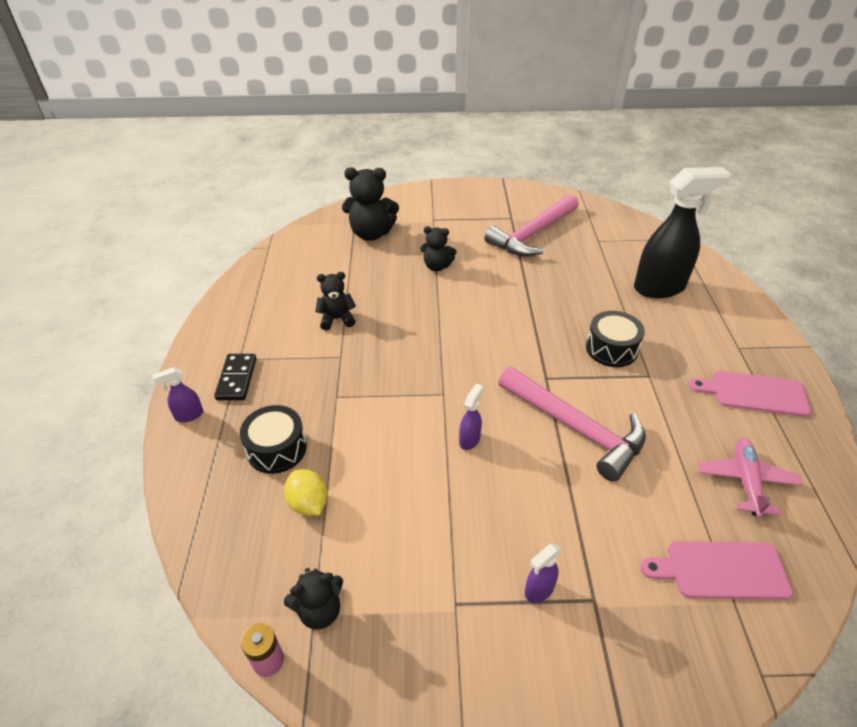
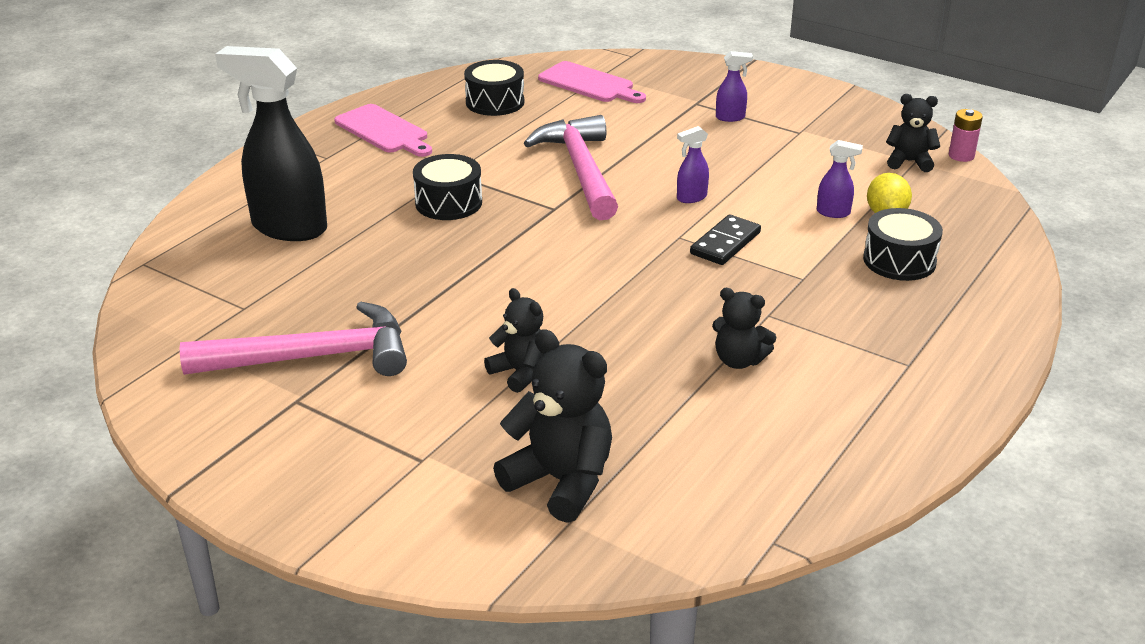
camera: 145 degrees left, 10 degrees down
(189, 415) = (997, 326): purple spray bottle -> purple spray bottle (833, 213)
(236, 378) = (922, 342): black domino -> black domino (725, 243)
(746, 481) = (495, 102): pink plane -> black drum

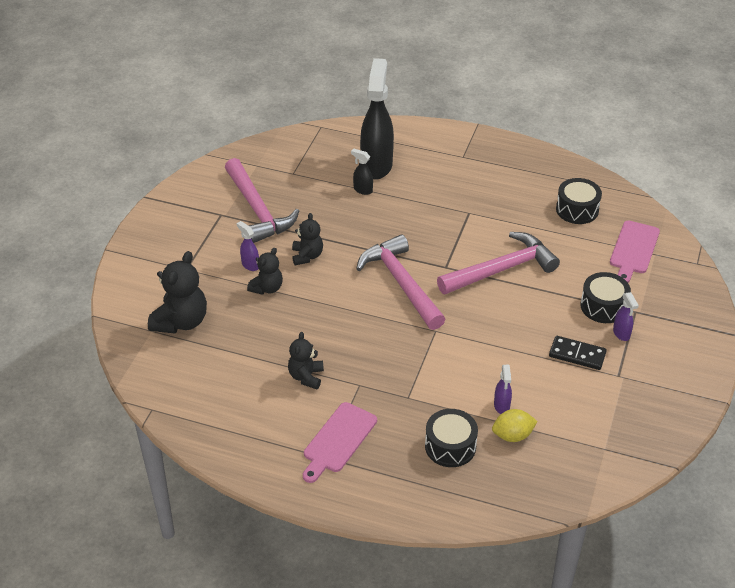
camera: 75 degrees right, 10 degrees up
(338, 248) = (362, 190): none -> black spray bottle
(384, 131) = (508, 171): pink cutting board -> pink cutting board (338, 440)
(448, 203) = (432, 220): black drum -> black drum (603, 306)
(569, 248) = (401, 283): none -> pink hammer
(691, 198) = (489, 329): purple spray bottle -> purple spray bottle (250, 265)
(725, 243) = (436, 354): black domino -> black domino (577, 355)
(909, 162) = (602, 445): black teddy bear -> black teddy bear (307, 256)
(961, 156) = (630, 478): pink battery -> none

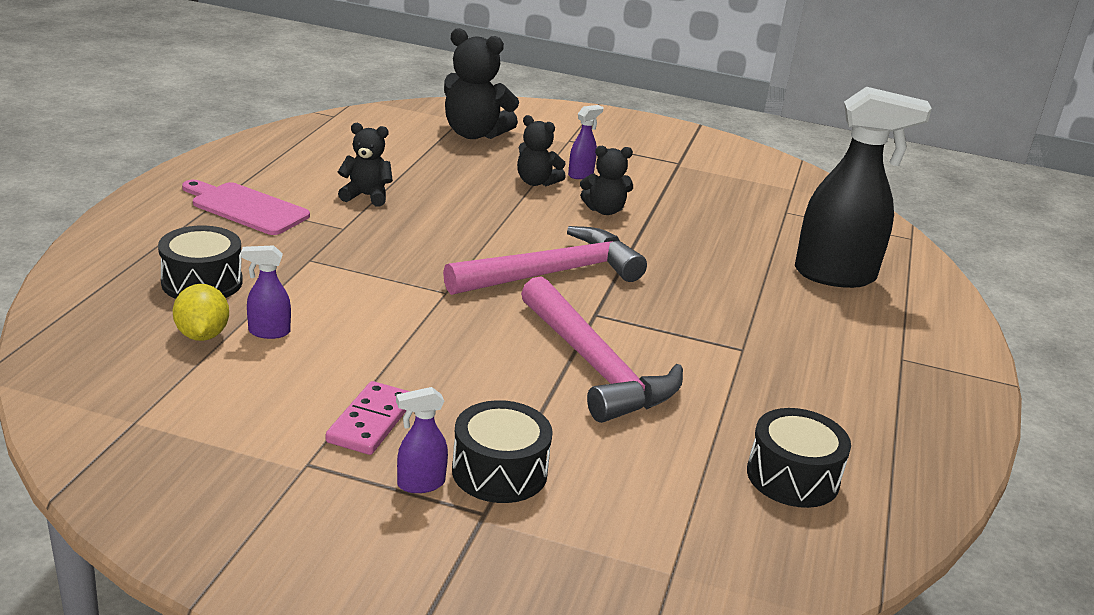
camera: 85 degrees right, 15 degrees down
(258, 210) = (695, 185): pink hammer -> none
(362, 190) = (768, 260): black spray bottle -> none
(577, 355) = (370, 422): black domino -> pink domino
(633, 250) = (680, 541): pink cutting board -> none

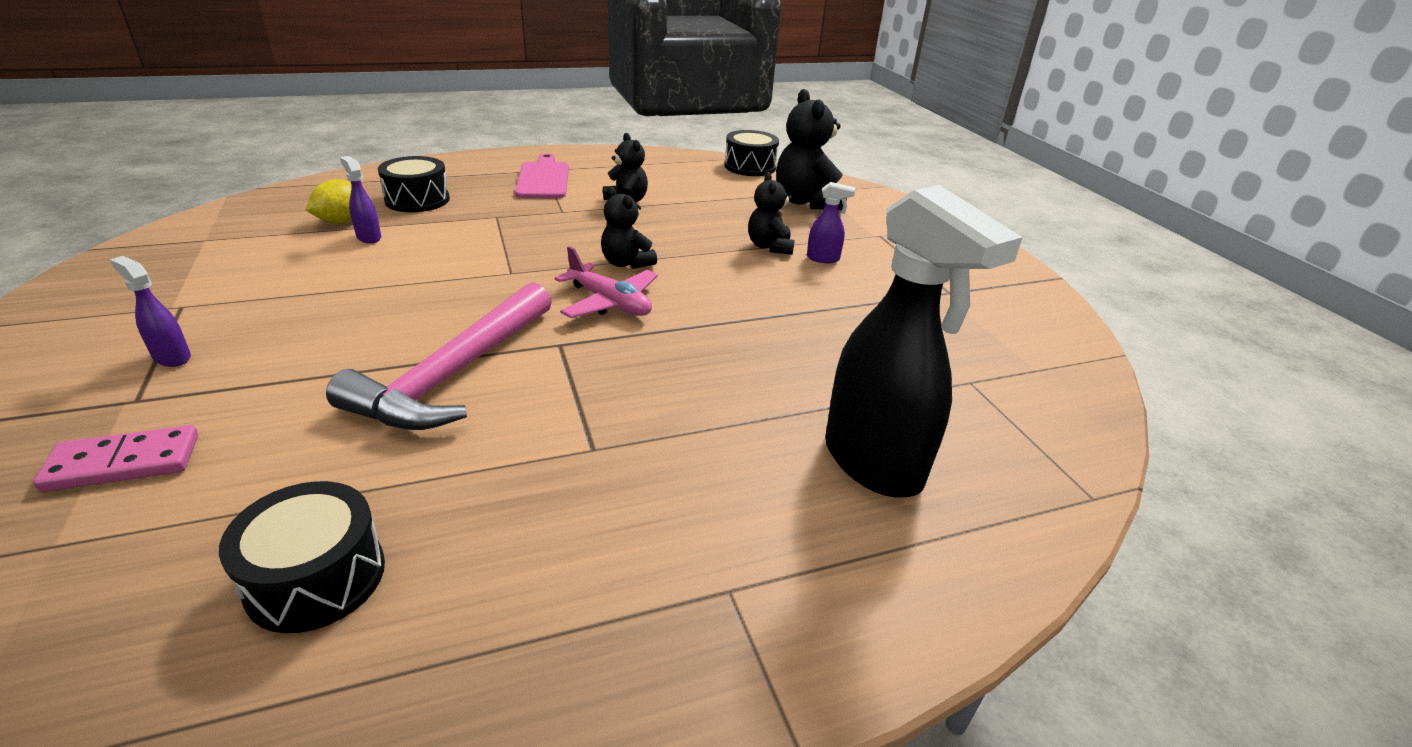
camera: 55 degrees right, 5 degrees up
(370, 422) = (262, 309): pink domino -> pink domino (124, 462)
(499, 471) = (214, 385): black drum -> black drum (750, 167)
(553, 273) = (610, 303): pink hammer -> pink plane
(604, 210) = (773, 288): black teddy bear -> black teddy bear (626, 263)

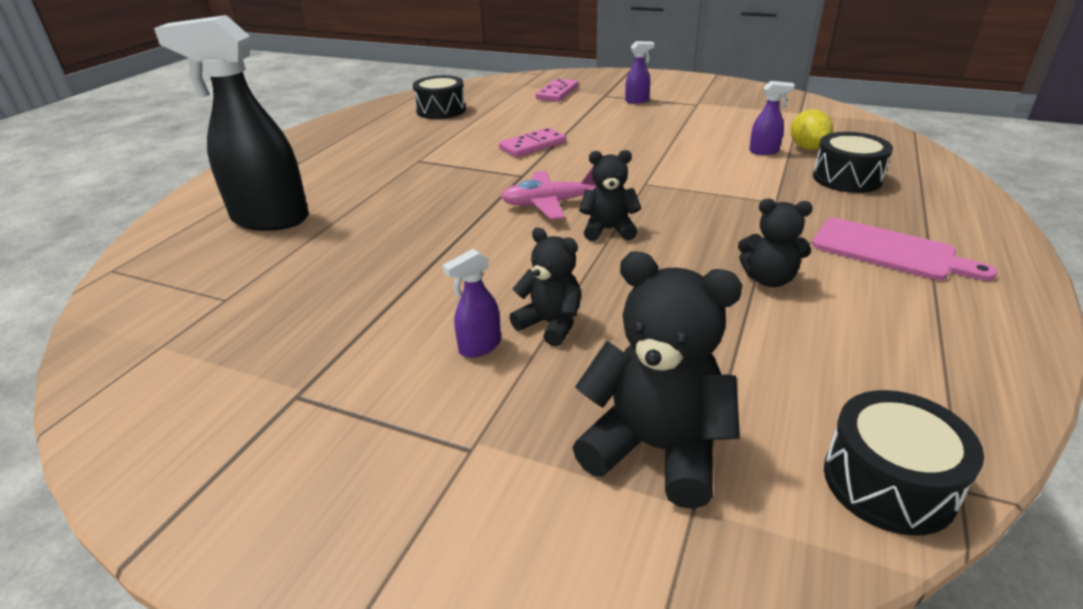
camera: 135 degrees right, 0 degrees up
(453, 375) = (532, 146): pink hammer -> pink domino

